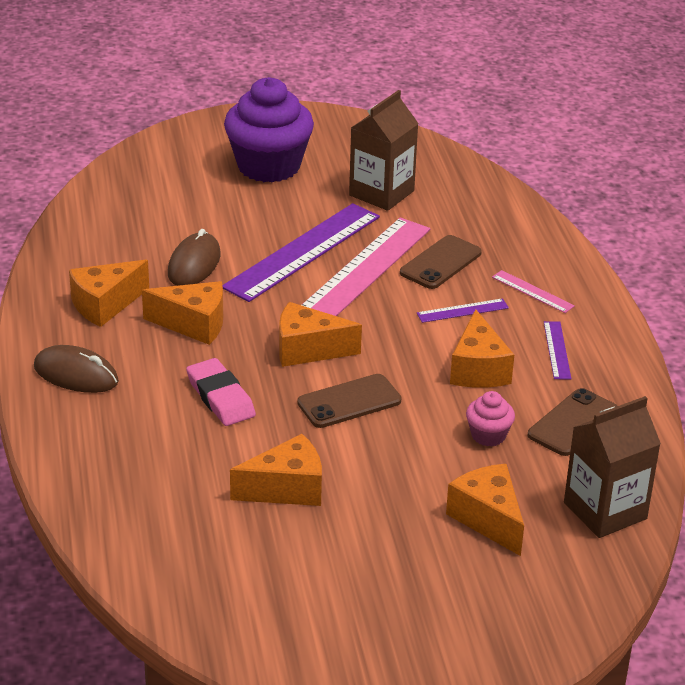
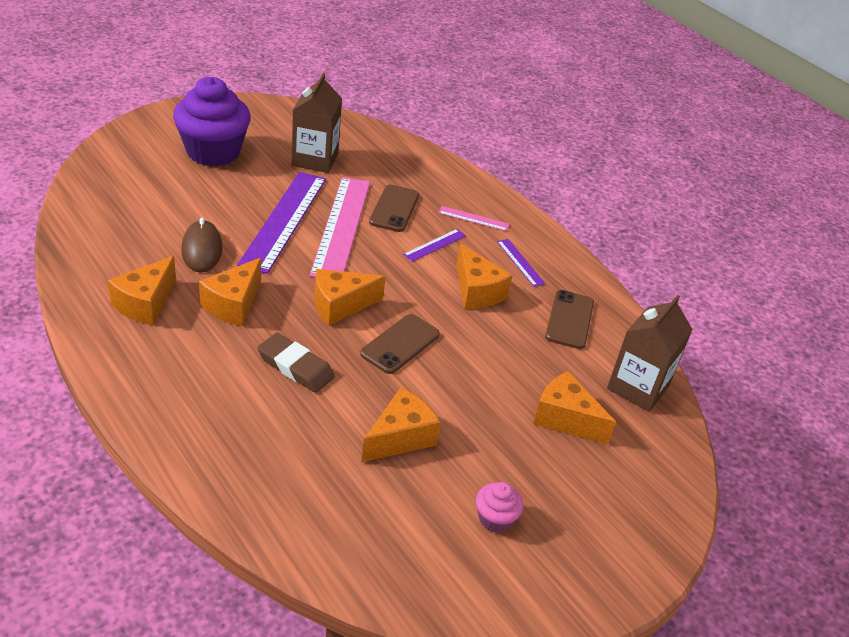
camera: 30 degrees left, 5 degrees up
(76, 374) = (157, 377): brown mouse -> none
(193, 324) = (233, 304): orange cheese -> orange cheese turned 135 degrees clockwise
(220, 397) = (295, 366): pink eraser -> brown eraser
(488, 435) = (519, 346): pink cupcake -> pink cupcake (495, 519)

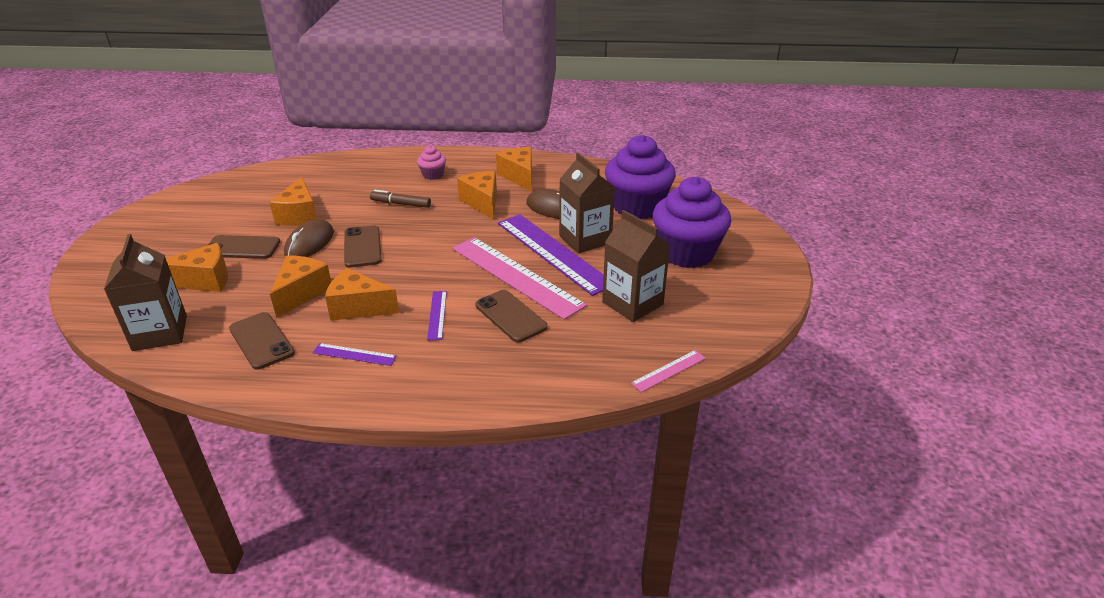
camera: 135 degrees right, 5 degrees down
(149, 199) = (637, 207): none -> purple cupcake
(243, 210) = (585, 239): none -> brown carton
(295, 366) = (401, 204): brown eraser -> brown marker
(340, 305) = (429, 239): orange cheese -> orange cheese (301, 293)
(436, 387) = (309, 243): none -> brown mouse
(473, 218) = (444, 360): pink ruler -> pink ruler (669, 371)
(495, 519) = (206, 220): pink cupcake -> pink cupcake (433, 175)
(498, 435) = (242, 248): none -> brown phone

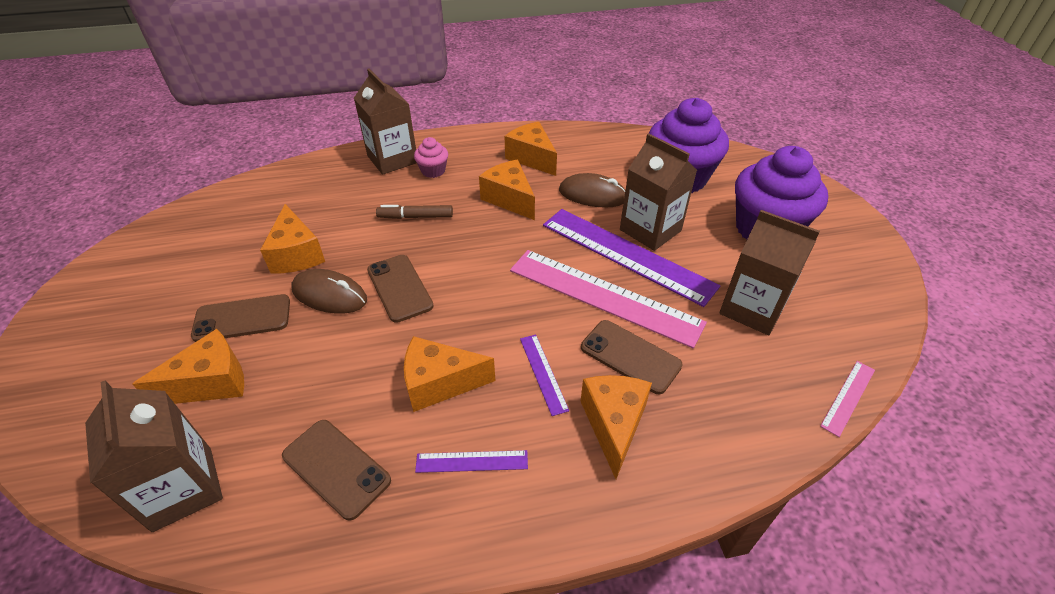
camera: 15 degrees left, 10 degrees up
(301, 293) = (355, 375): orange cheese -> orange cheese (613, 424)
(309, 243) = (329, 295): brown mouse -> brown mouse turned 75 degrees counterclockwise
(405, 163) = (392, 159): none -> brown carton

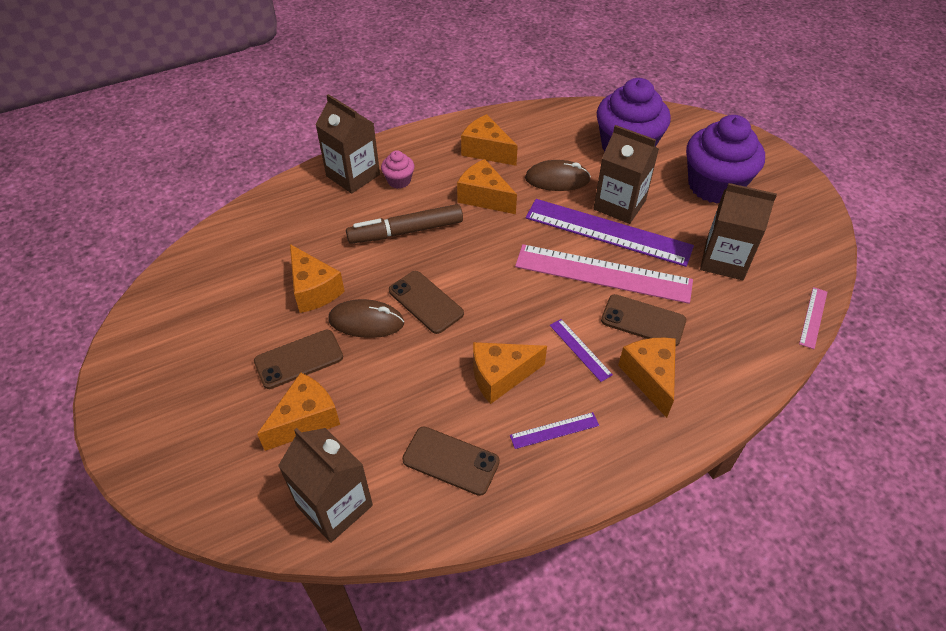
camera: 15 degrees left, 5 degrees up
(415, 217) = (406, 231): brown marker -> brown marker, size x1.62

